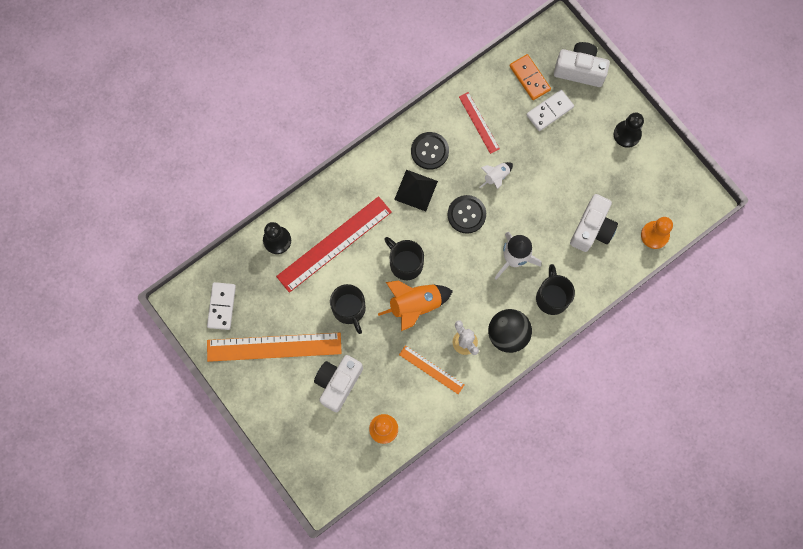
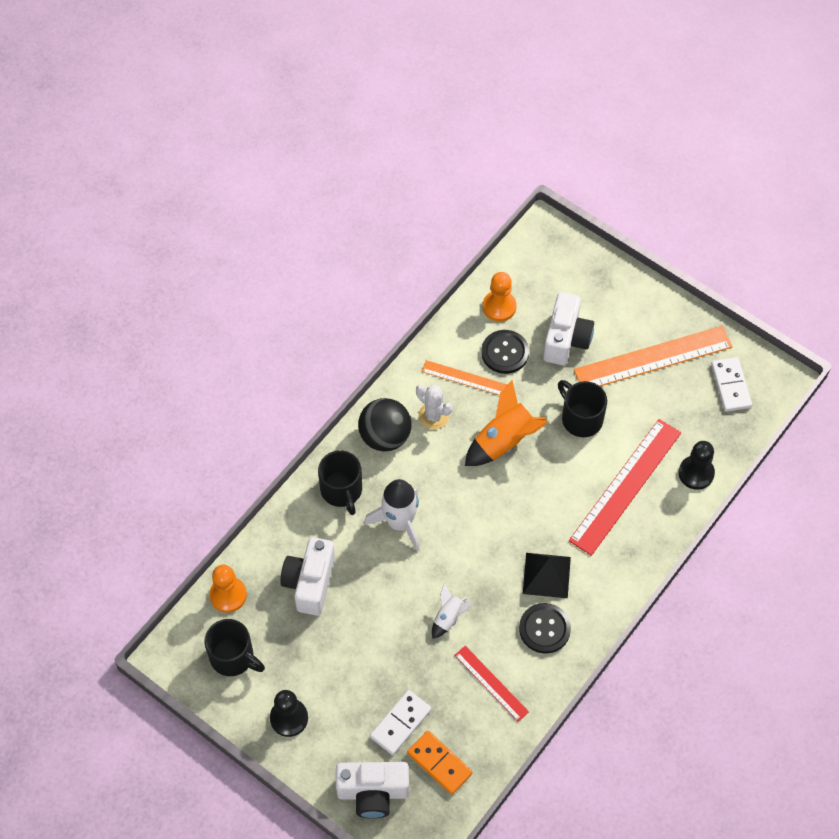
camera: 165 degrees right, 15 degrees down
(405, 263) = (531, 485): black mug -> black mug (233, 657)
(466, 214) = (473, 561): black button -> black button (505, 352)

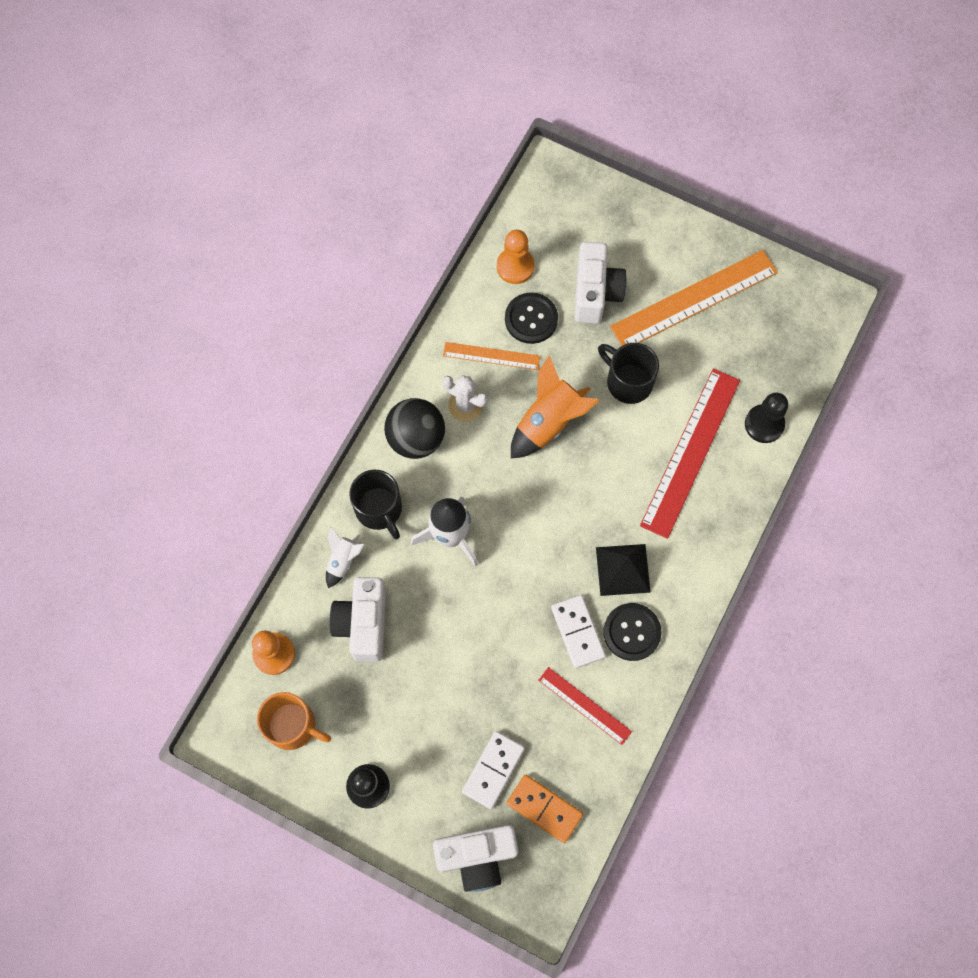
camera: 10 degrees left, 10 degrees up
(233, 657) = (293, 726): black mug -> orange mug
(449, 617) = (524, 637): white rocket -> white rocket (343, 561)
(731, 386) = (784, 317): white domino -> white domino (578, 632)

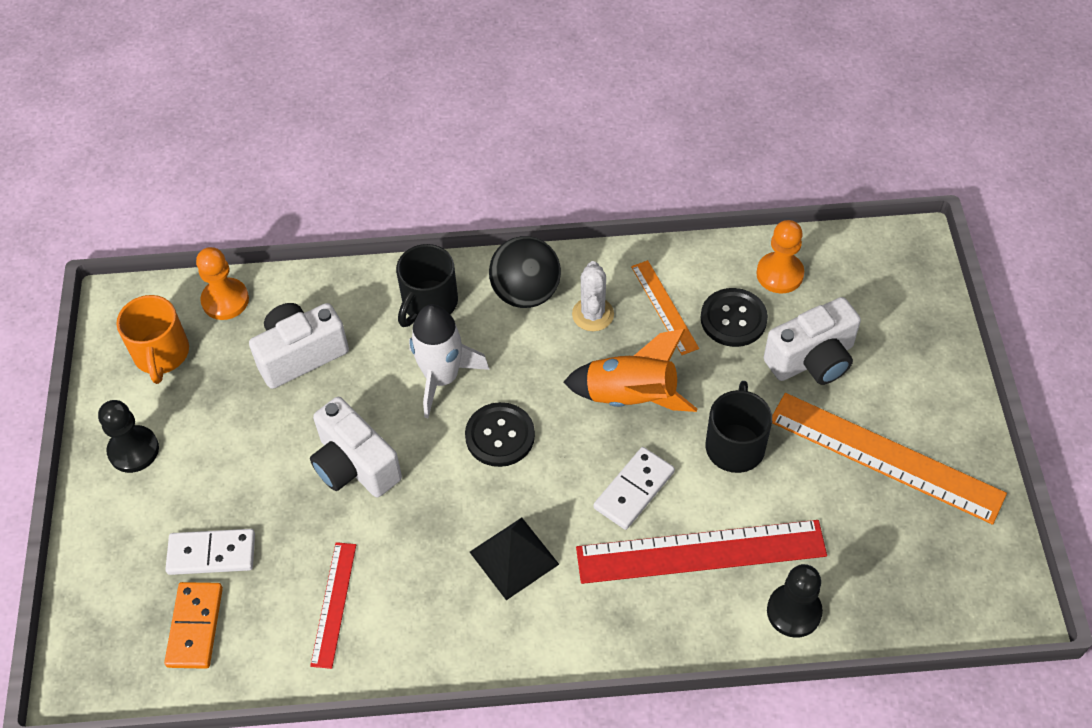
camera: 60 degrees right, 15 degrees down
(343, 561) = (355, 303): white rocket -> none
(477, 856) = (109, 589): white camera -> white camera (355, 465)
(578, 632) = (413, 552): white domino -> white domino (634, 490)
(632, 632) = (447, 606): black button -> black button (500, 436)

